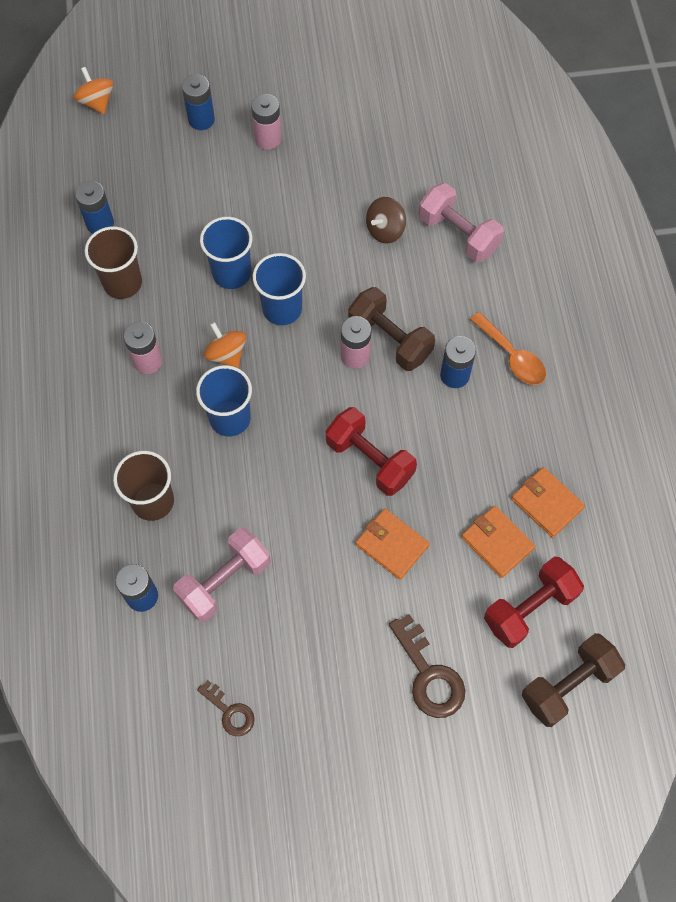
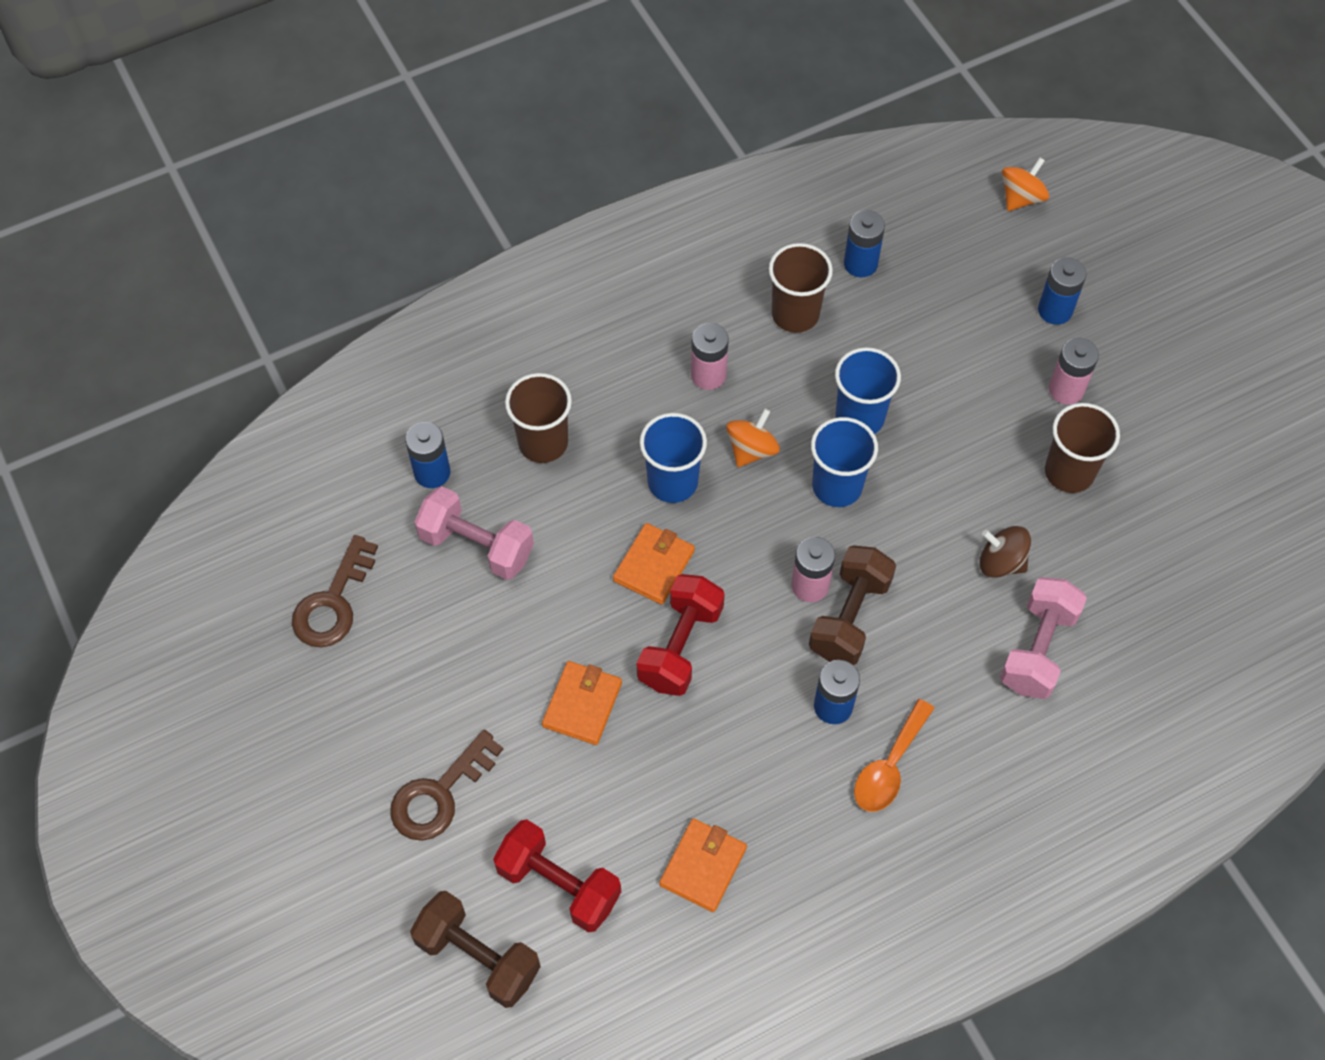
camera: 70 degrees right, 5 degrees down
(230, 712) = (333, 603): brown key -> brown key, size x1.64
(333, 163) = (1069, 472): none -> brown cup
(497, 542) = (629, 822): orange wallet -> orange wallet (654, 566)

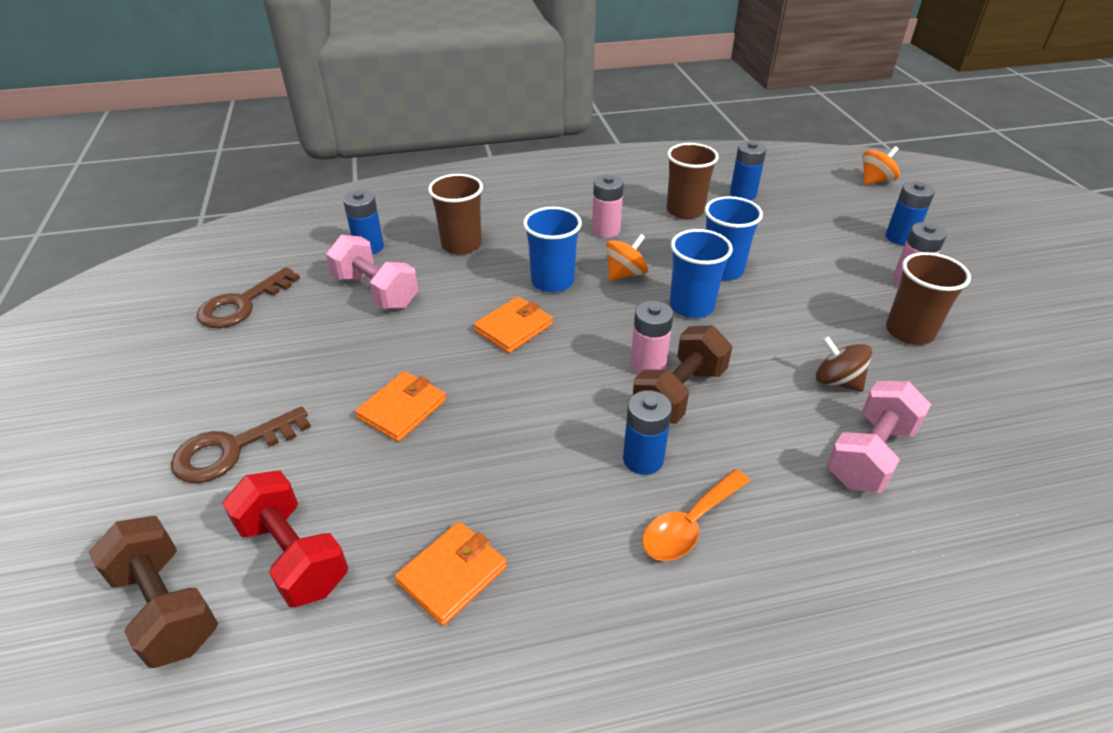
camera: 15 degrees right, 20 degrees down
(680, 646) = (512, 384): red dumbbell -> none

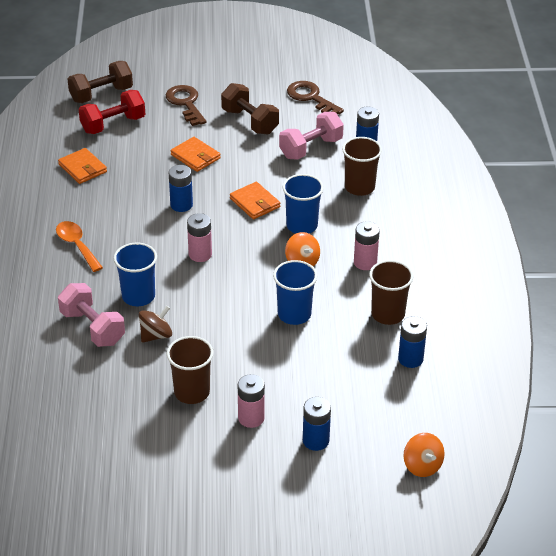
camera: 100 degrees right, 0 degrees up
(643, 459) = (125, 238): blue battery -> blue battery (181, 205)
(679, 393) = (170, 262): brown dumbbell -> brown dumbbell (250, 121)
(691, 306) = (254, 287): blue cup -> blue cup (138, 296)

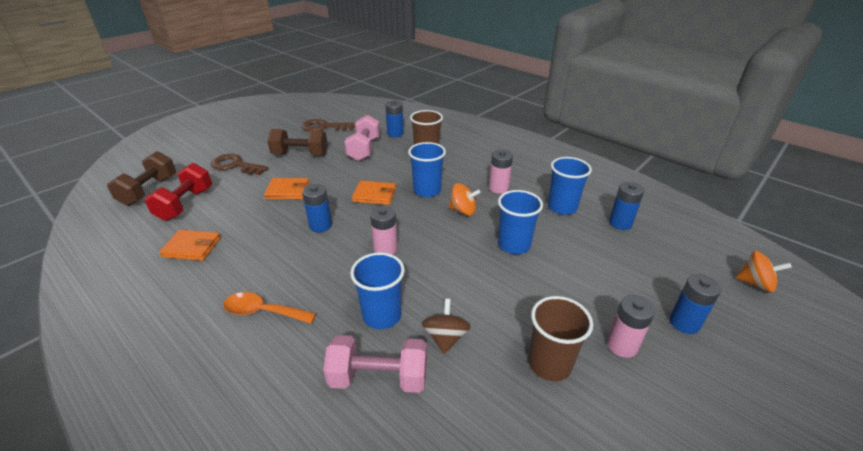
camera: 45 degrees left, 5 degrees down
(388, 314) = (562, 207): brown cup -> blue cup

